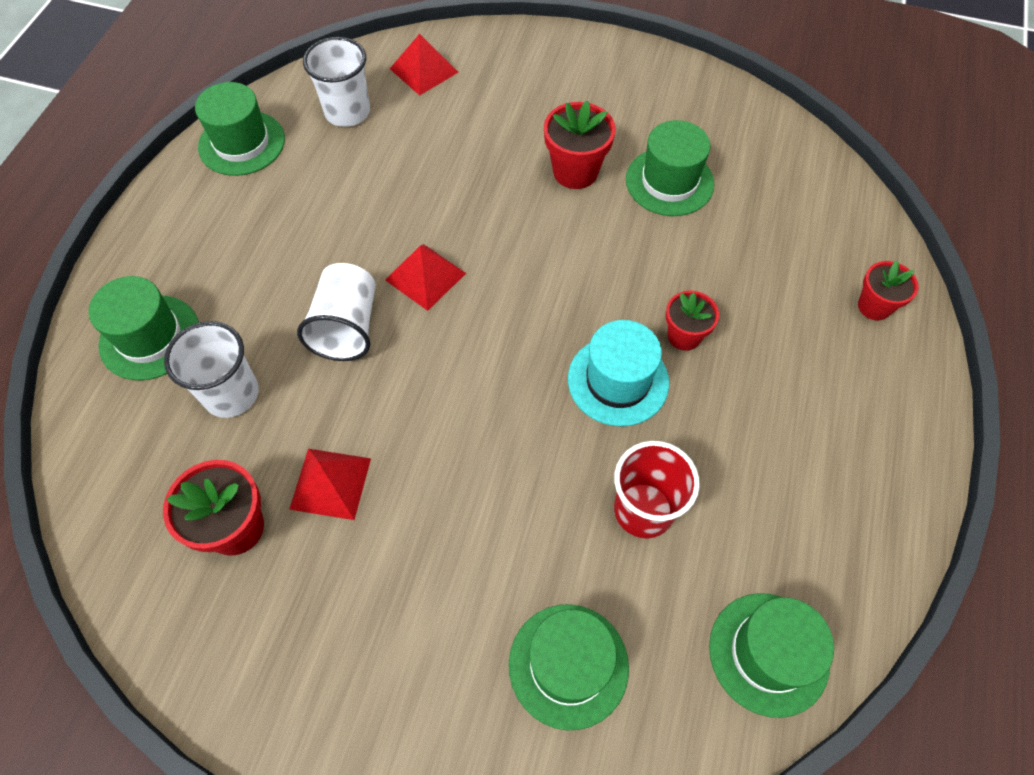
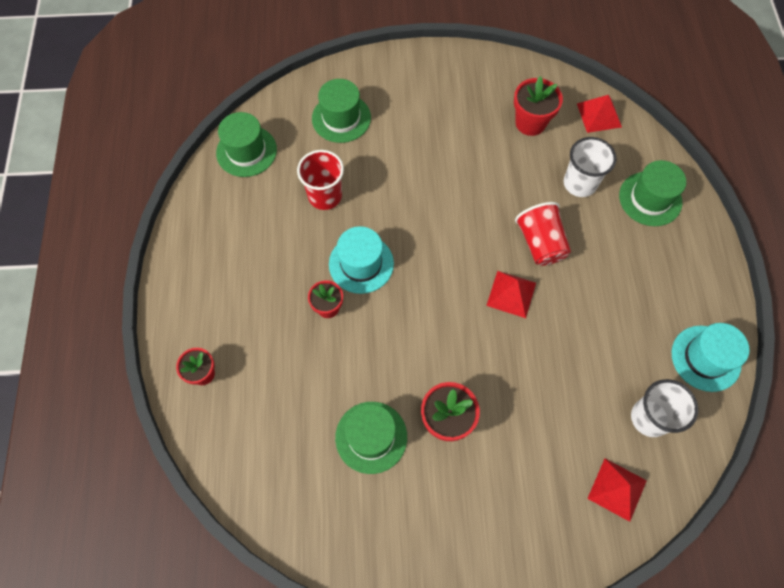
camera: 160 degrees right, 5 degrees up
(242, 143) = (705, 358): green hat -> turquoise hat
(330, 483) = (496, 157): red pyramid -> red pyramid (599, 115)
(347, 327) = (540, 243): white cup -> red cup

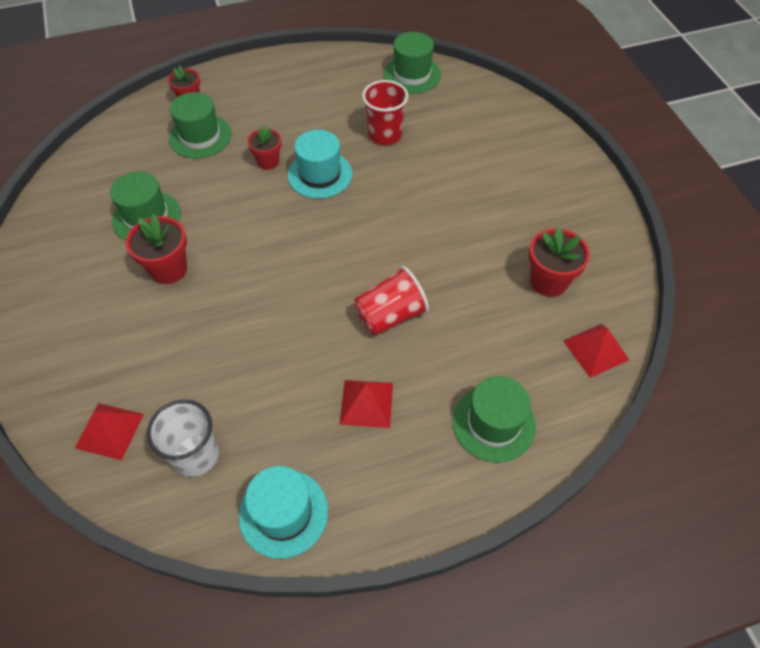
camera: 75 degrees right, 10 degrees down
(341, 118) = (478, 127): green hat -> green hat (200, 136)
(511, 294) = (319, 299): red pyramid -> red pyramid (366, 403)
(580, 183) = (485, 343): white cup -> none

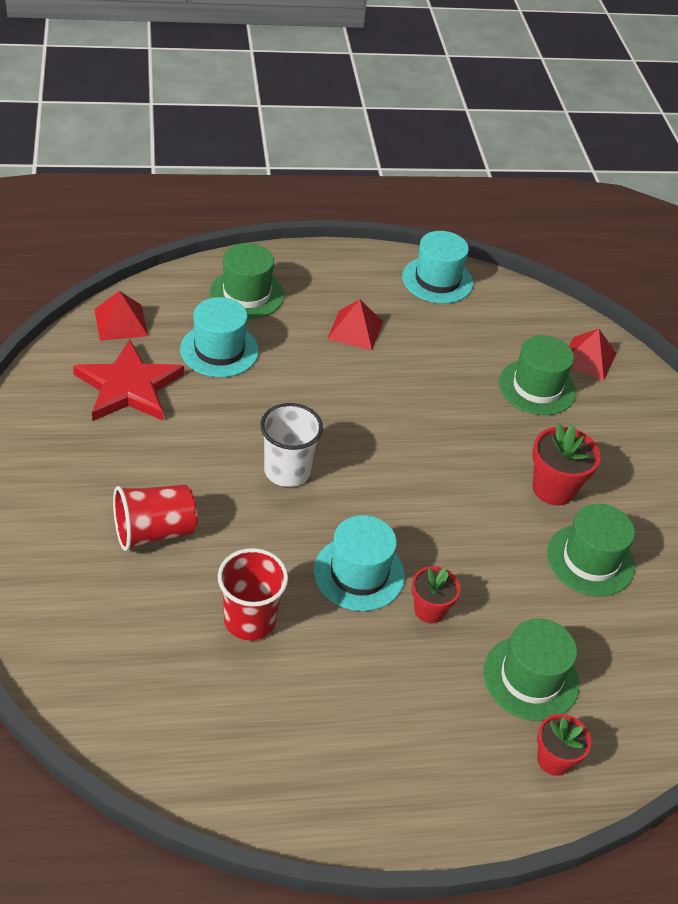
camera: 175 degrees left, 10 degrees down
(196, 455) = (509, 327): white cup -> white cup (287, 471)
(390, 315) = (313, 392): red cup -> red cup (154, 532)
(412, 74) = (163, 736): green hat -> green hat (537, 387)
(490, 341) = (219, 350): none -> turquoise hat
(548, 281) = (129, 387): red flower pot -> red star

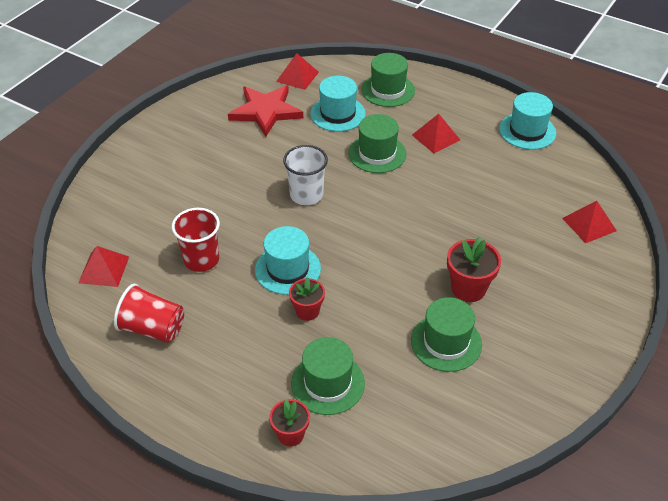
camera: 45 degrees right, 0 degrees up
(141, 706) = (104, 269): none -> red pyramid
(154, 532) = (200, 190): red cup -> red cup (153, 328)
(537, 387) = (527, 224): green hat -> green hat (377, 153)

